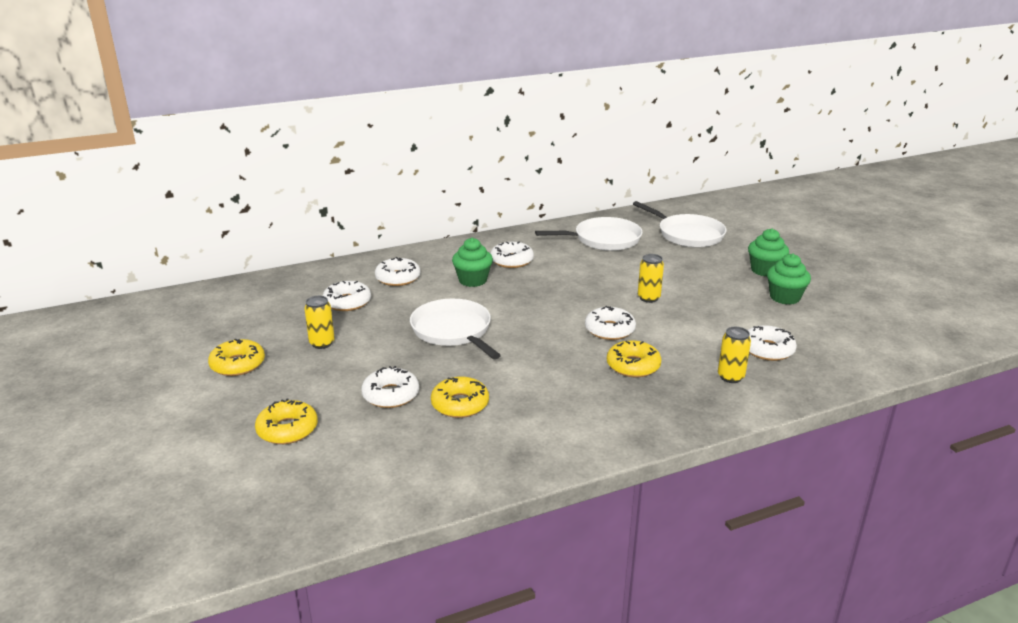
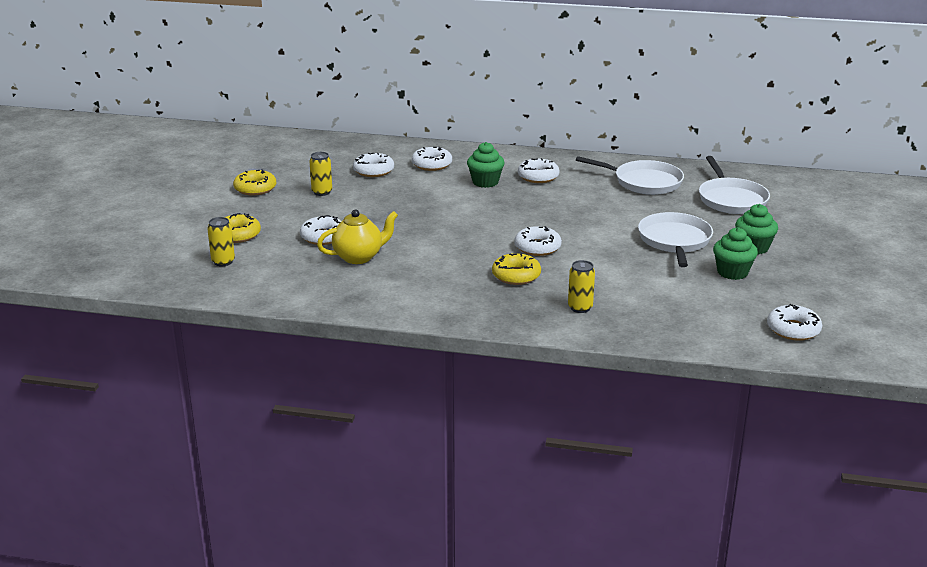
camera: 35 degrees right, 0 degrees up
(453, 331) = (420, 212): white pan -> white pan (674, 241)
(460, 404) = (359, 257): yellow donut -> yellow teapot
(648, 298) = (607, 236): yellow can -> yellow can (223, 262)
(767, 350) = (644, 301): white donut -> white donut (793, 329)

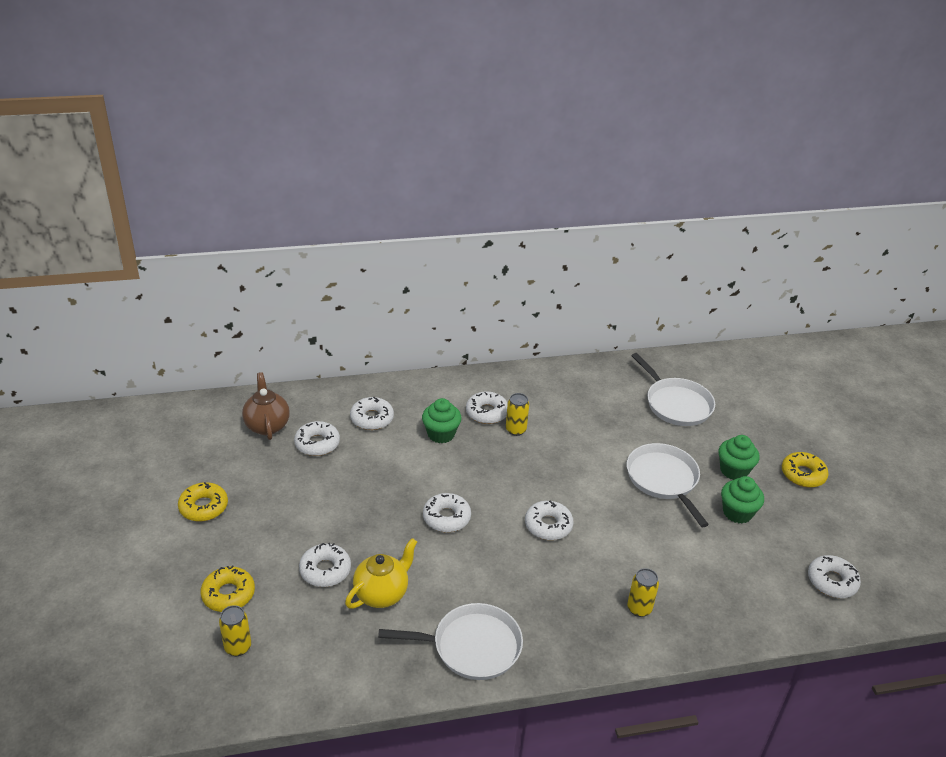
camera: 25 degrees left, 10 degrees up
(322, 192) = (281, 494): yellow can -> yellow can (515, 430)
(340, 155) = (267, 425): none -> brown teapot
(449, 227) = (446, 517): none -> white donut
(516, 275) = (553, 576): yellow donut -> yellow donut (803, 474)
(644, 182) = (588, 397): white pan -> white pan (472, 646)

